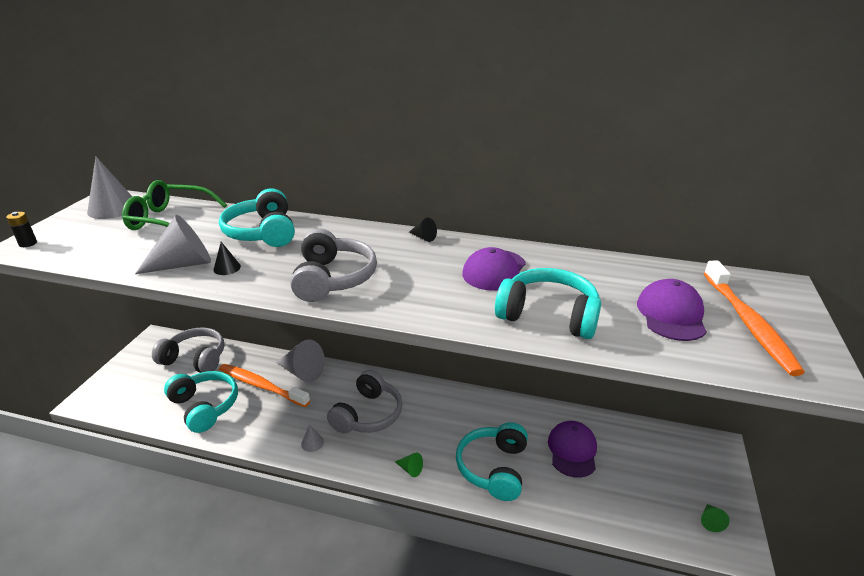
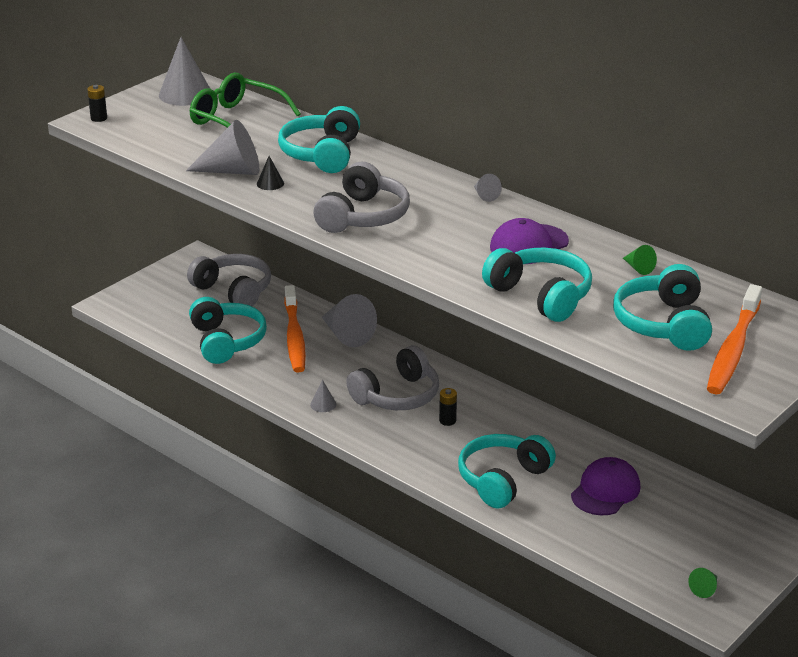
camera: 25 degrees right, 0 degrees up
(261, 386) = (294, 337): orange toothbrush -> orange toothbrush turned 150 degrees counterclockwise
(410, 469) = (412, 455): green cone -> green cone (638, 268)
(419, 425) = (447, 420): none -> black battery
(423, 237) = (485, 195): black cone -> grey cone
(671, 314) = (664, 324): purple cap -> turquoise headphones

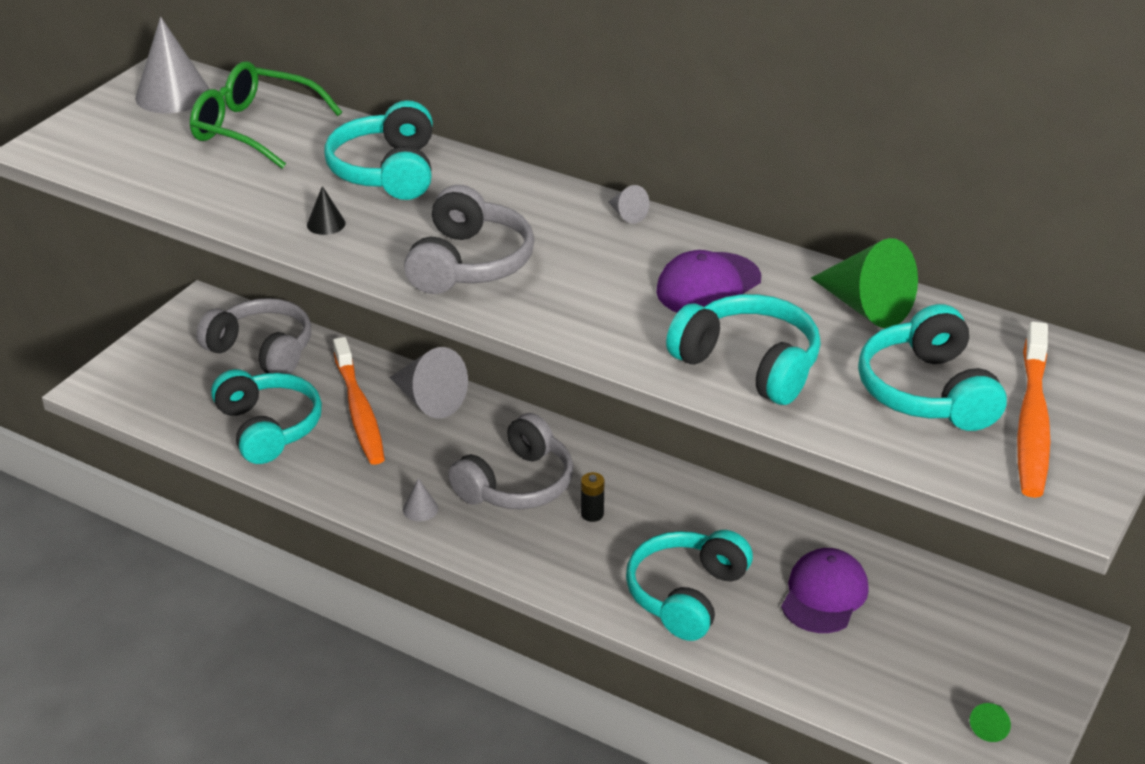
camera: 10 degrees left, 5 degrees up
(99, 118) = (57, 143): black battery -> none
(232, 171) = (268, 209): grey cone -> none
(638, 268) = (866, 307): green cone -> green cone, size x2.14

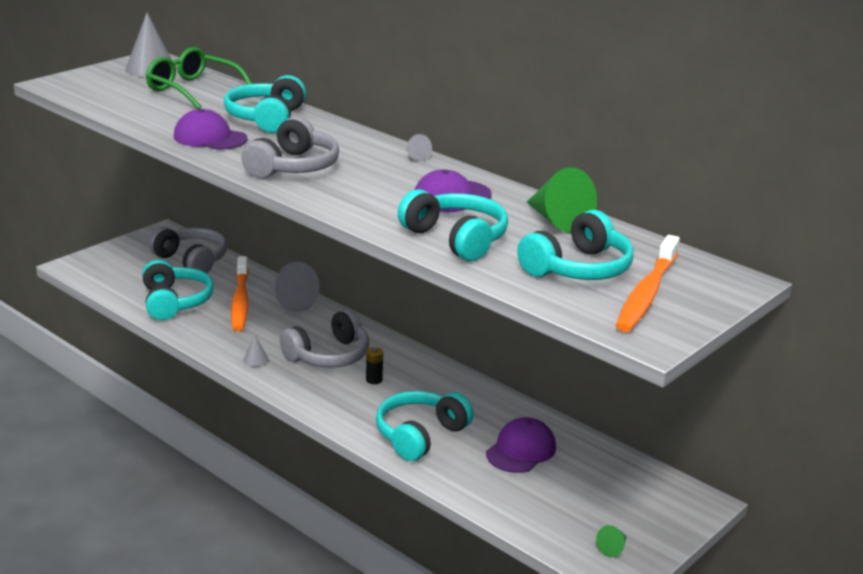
camera: 10 degrees right, 10 degrees down
(326, 224) = (210, 138): black cone -> purple cap
(928, 392) = (578, 268): turquoise headphones -> turquoise headphones turned 135 degrees counterclockwise

